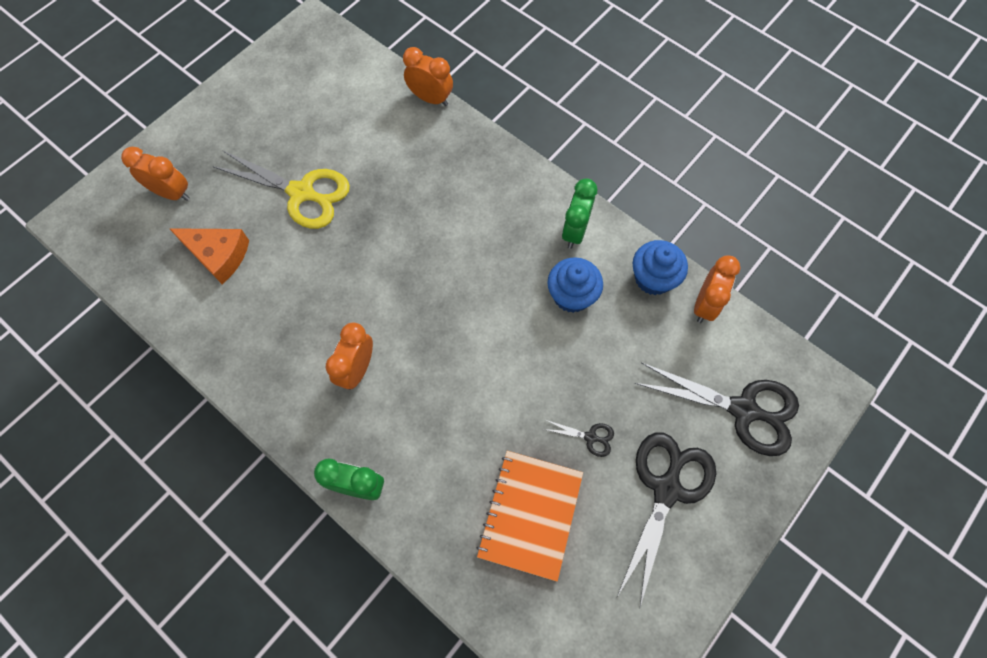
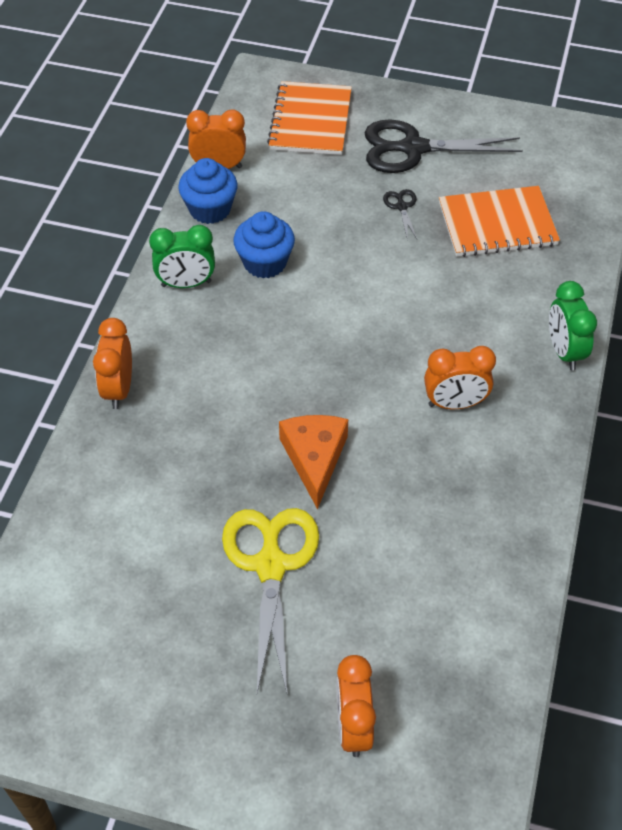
camera: 115 degrees left, 15 degrees down
(218, 255) = (408, 613): orange cheese -> orange cheese (314, 458)
(431, 98) = (55, 488): orange clock -> orange clock (118, 389)
(743, 410) = (310, 121): black scissors -> orange notebook

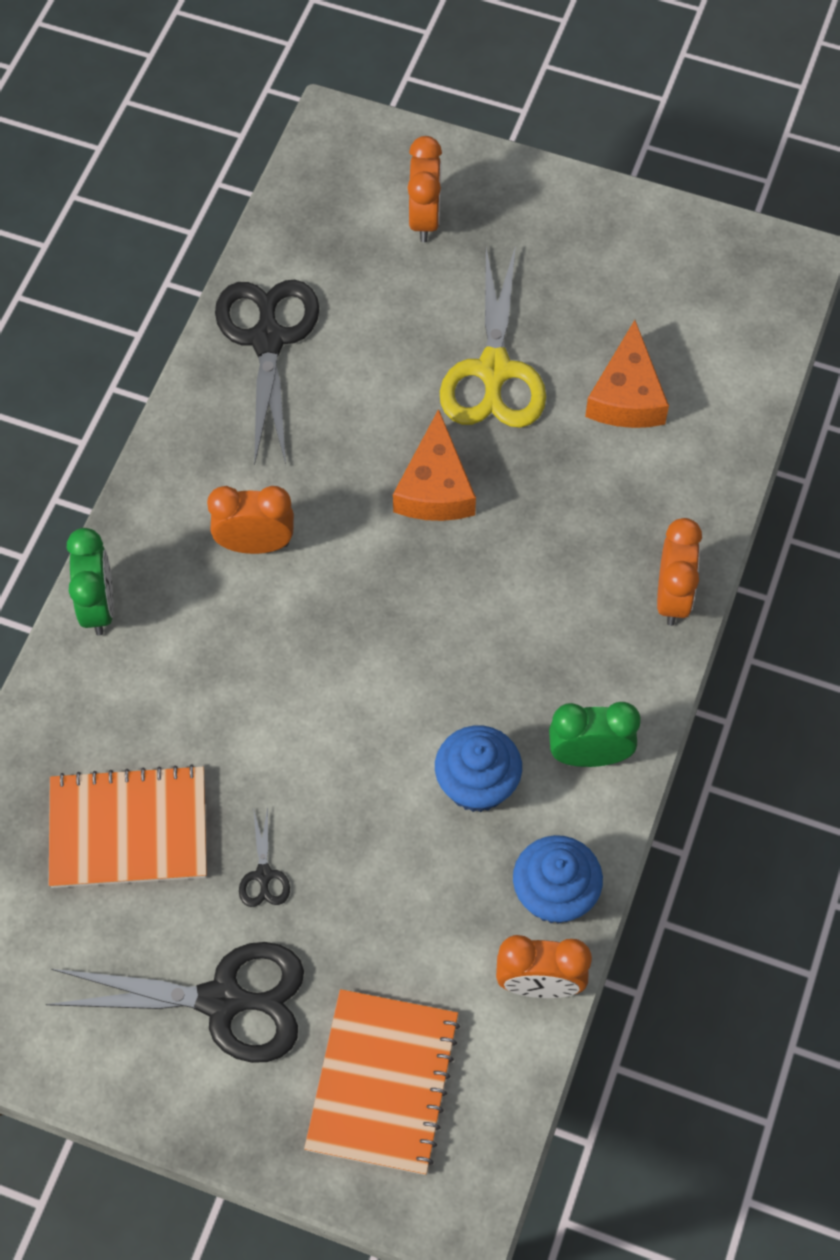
camera: 175 degrees left, 10 degrees up
(147, 551) = (627, 395): none -> orange cheese
(485, 579) = (268, 340): none -> black scissors

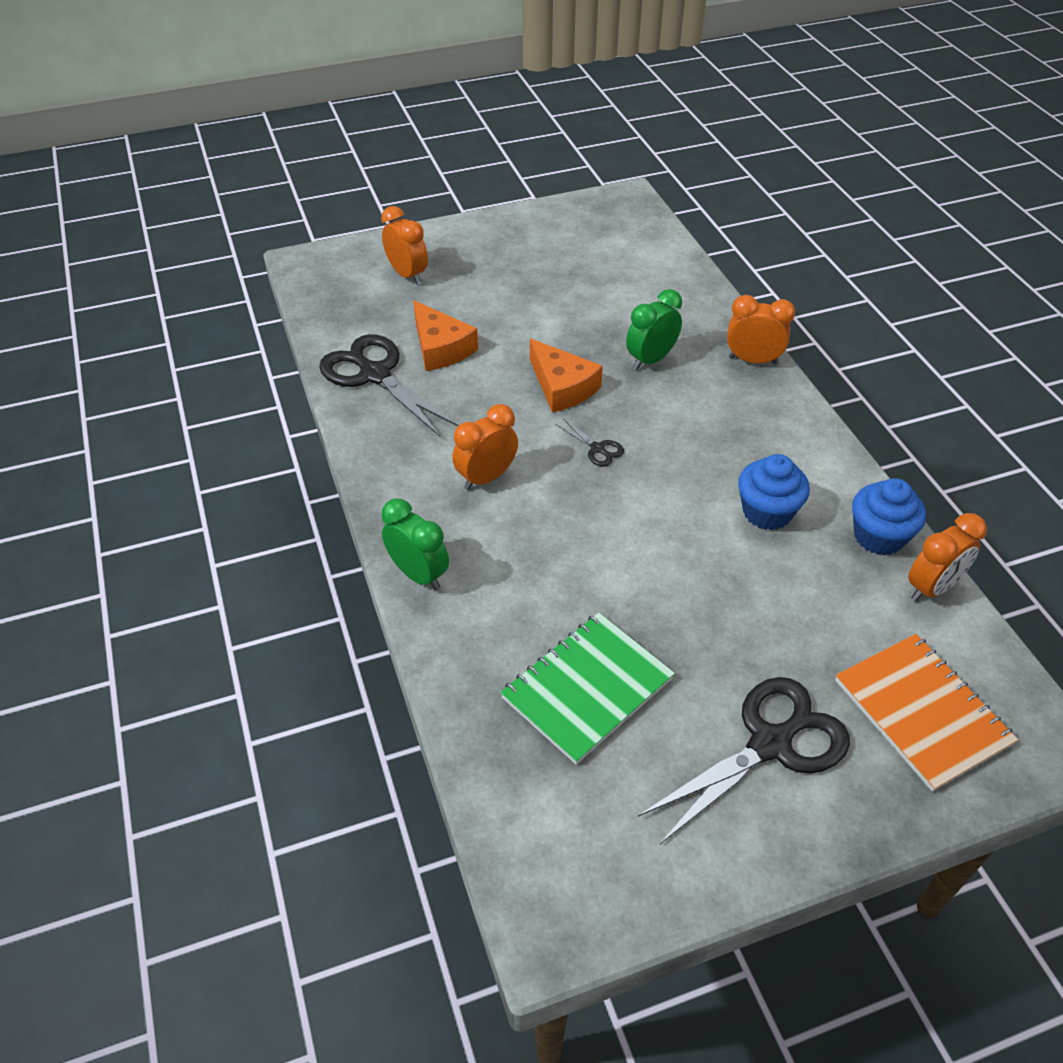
camera: 40 degrees left, 15 degrees down
(128, 829) = (587, 688): orange notebook -> green notebook
(263, 875) = (706, 650): black scissors -> black scissors (597, 449)
(494, 370) = (529, 318): yellow scissors -> none
(589, 755) = (807, 457): green clock -> green clock (650, 359)
(627, 395) = (616, 290): orange cheese -> orange cheese (441, 348)
(672, 597) = (753, 360): orange clock -> orange clock turned 45 degrees counterclockwise

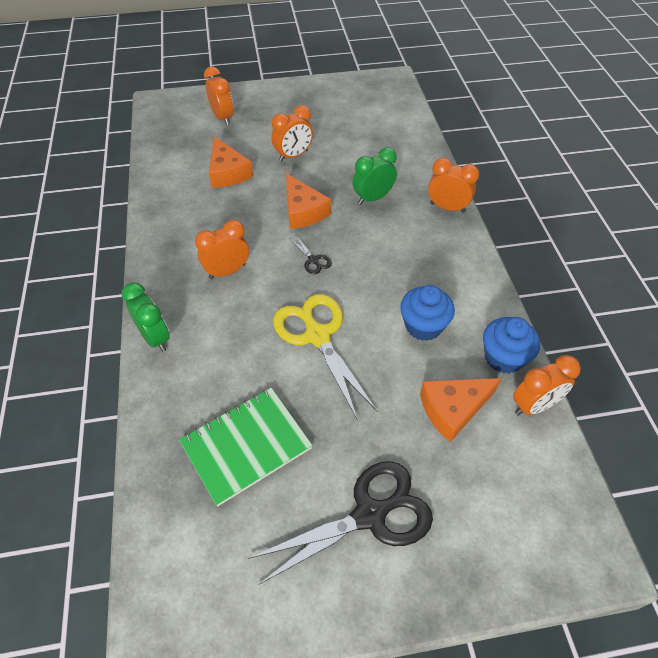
camera: 10 degrees right, 5 degrees up
(375, 375) = (176, 186): black scissors -> none
(524, 315) = (293, 155): none -> orange clock
(634, 542) = (317, 336): none -> yellow scissors
(835, 606) = (453, 409): none -> orange cheese
(922, 712) = (497, 508): orange notebook -> none

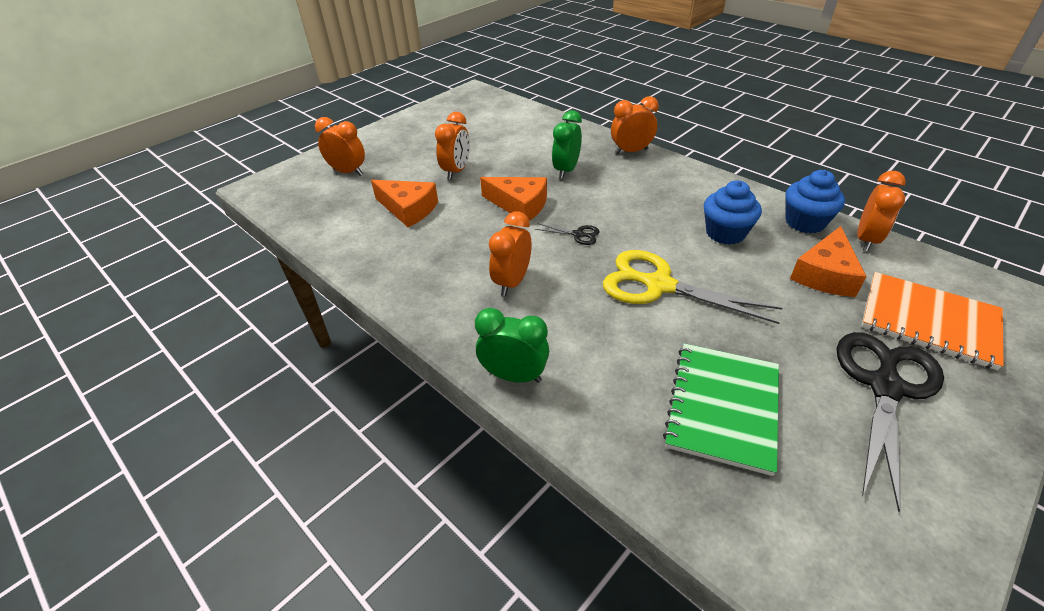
camera: 35 degrees left, 10 degrees down
(479, 499) = (929, 321): none -> orange notebook

